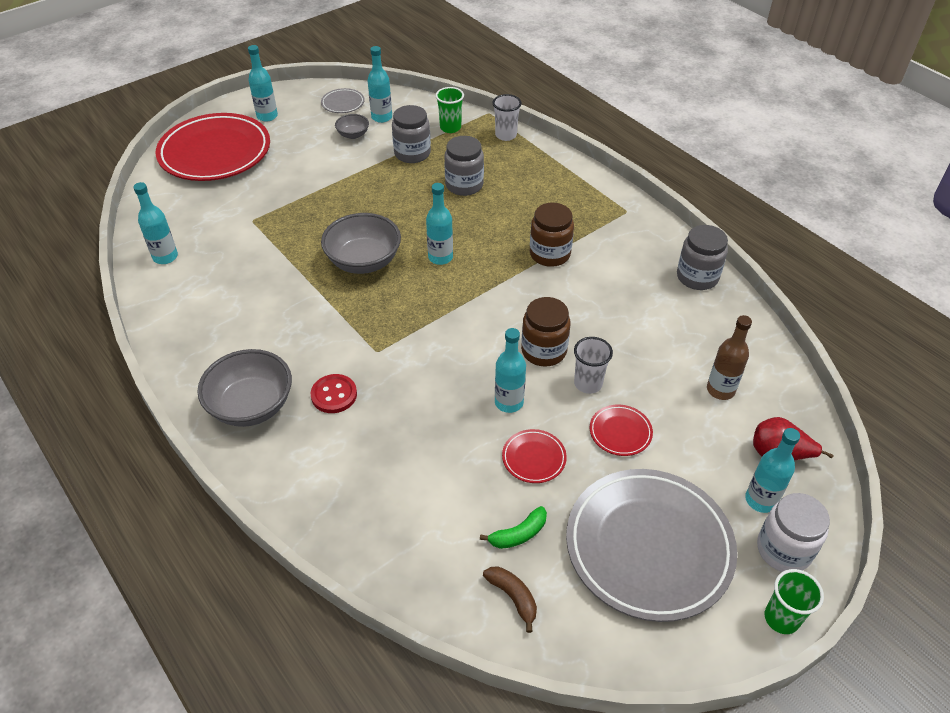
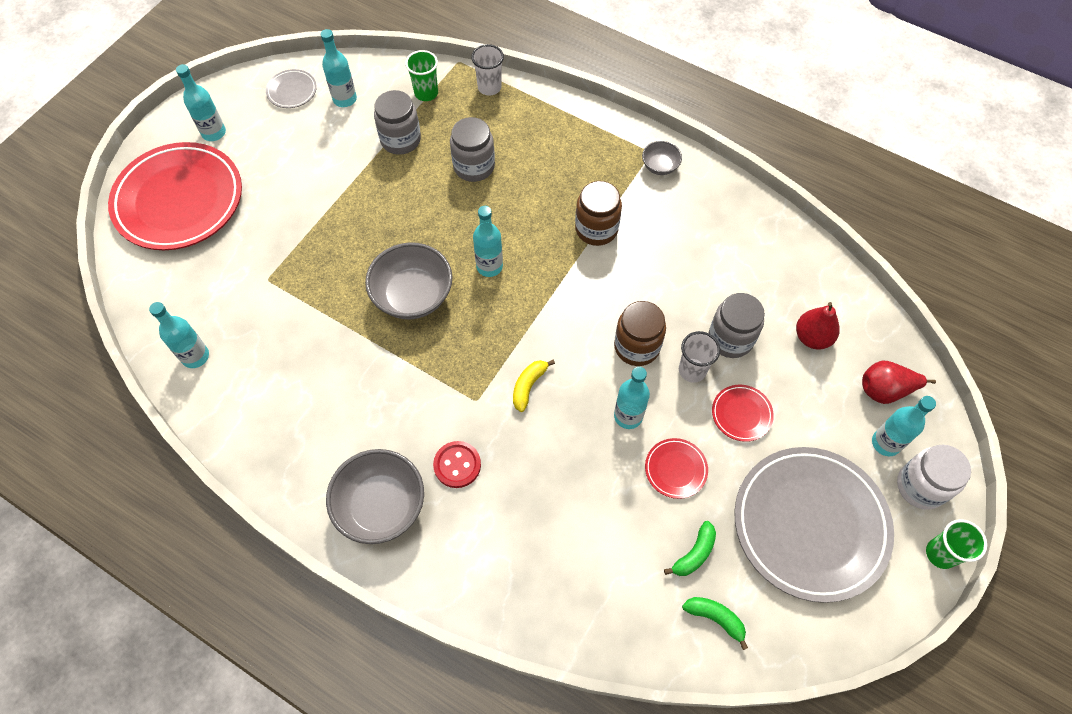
camera: 20 degrees left, 15 degrees up
(353, 135) = (324, 132): grey bowl -> grey bowl (660, 166)
(429, 353) = (528, 386): none -> yellow banana
(513, 597) = (715, 618): brown banana -> green banana
(697, 277) = (746, 214): grey jar -> grey jar (730, 339)
(720, 390) = (812, 337): brown bottle -> red pear

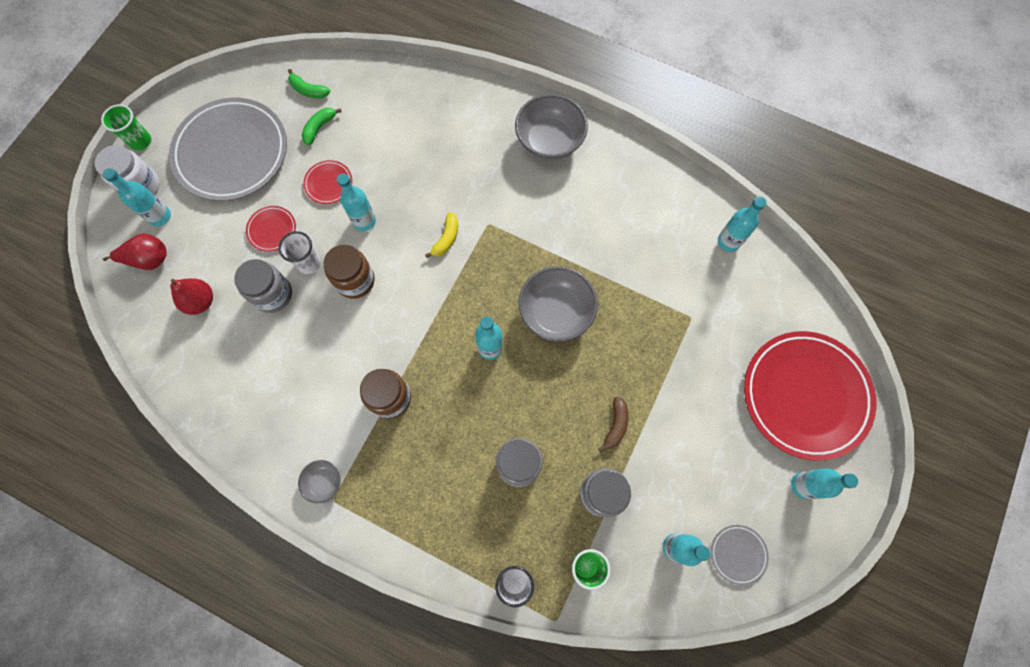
camera: 175 degrees right, 10 degrees up
(374, 190) = (615, 425): none -> brown banana
(457, 465) = (497, 173): red button -> none

